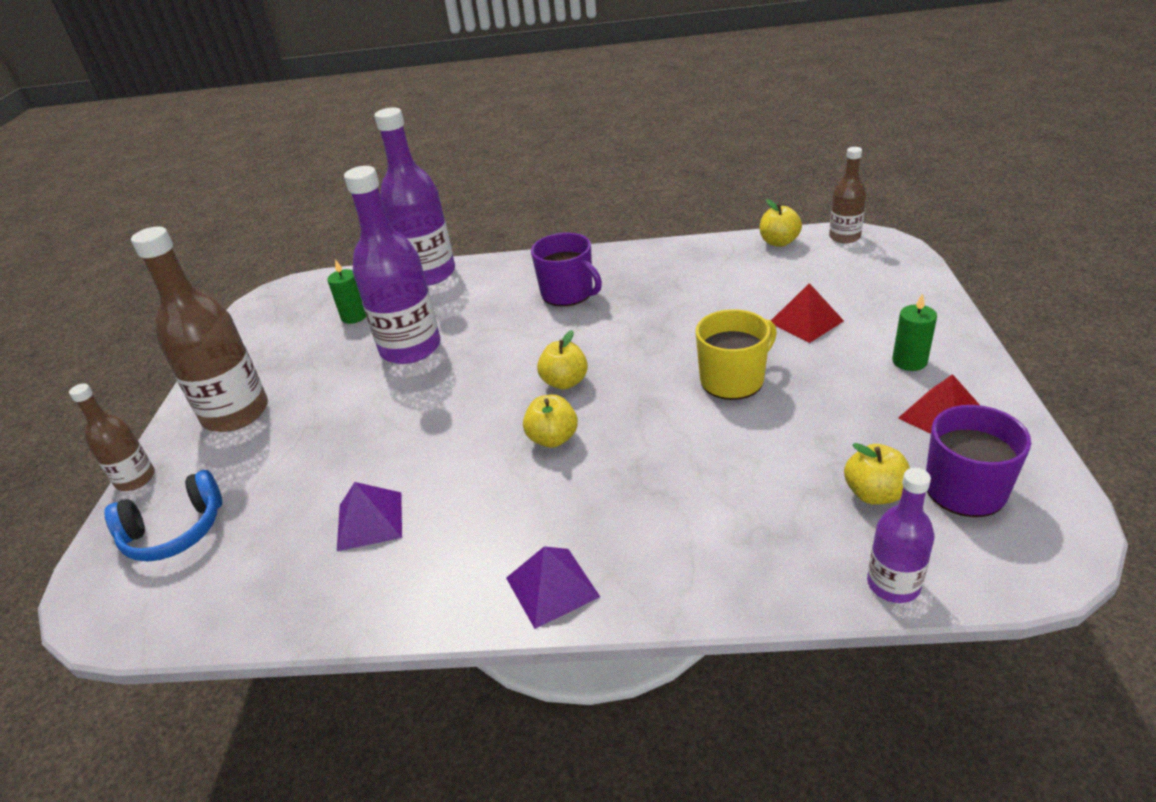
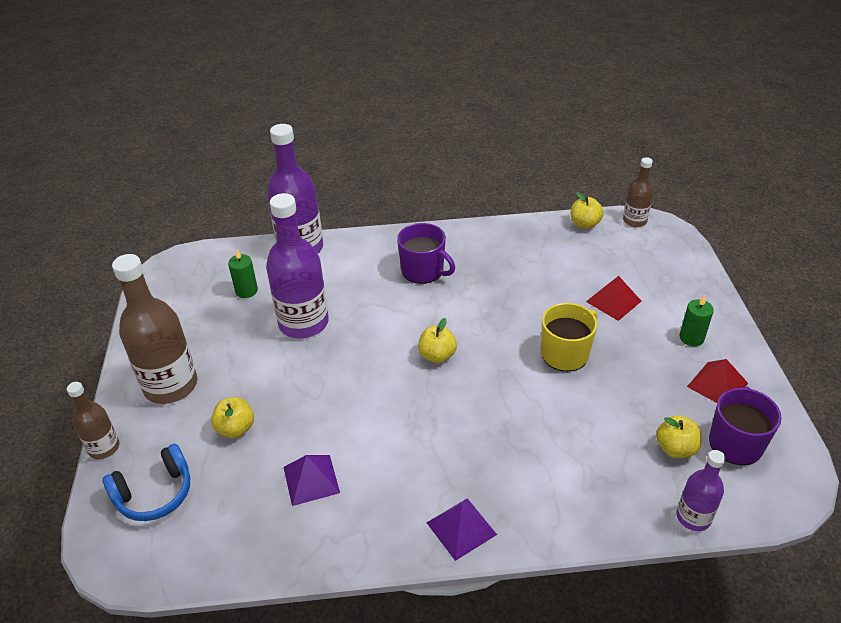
camera: 10 degrees left, 5 degrees up
(553, 438) = (438, 406): yellow apple -> yellow apple (236, 428)

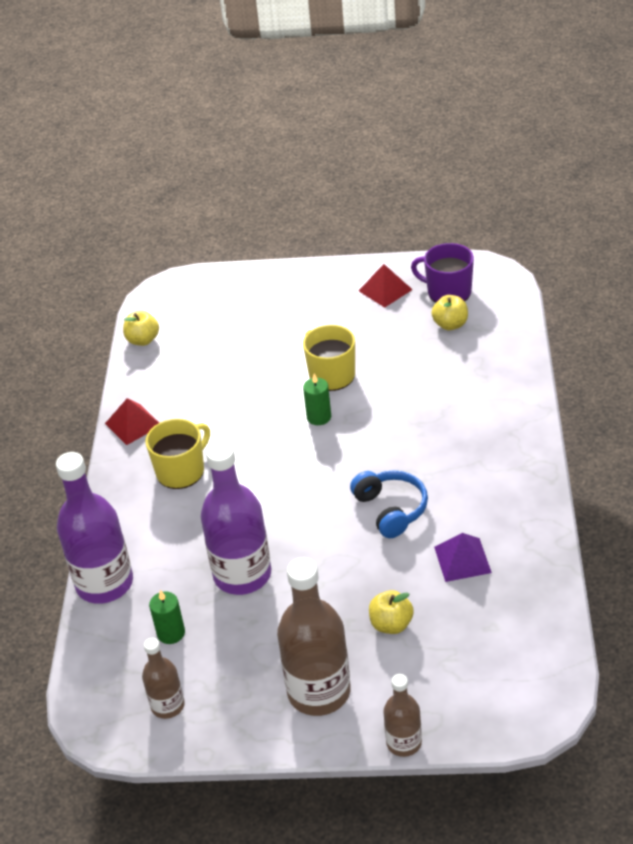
camera: 80 degrees left, 0 degrees up
(155, 493) = (469, 685): blue headphones -> blue headphones (391, 509)
(423, 271) = (181, 471): purple mug -> yellow mug
(437, 355) = (316, 464): yellow apple -> none
(461, 528) = (521, 457): purple pyramid -> none
(613, 301) = (267, 335): red pyramid -> red pyramid (133, 424)
(634, 221) = (150, 304): brown bottle -> brown bottle (168, 705)
(691, 338) = (327, 295): green candle -> green candle (319, 417)
(693, 517) = (517, 326): purple bottle -> none

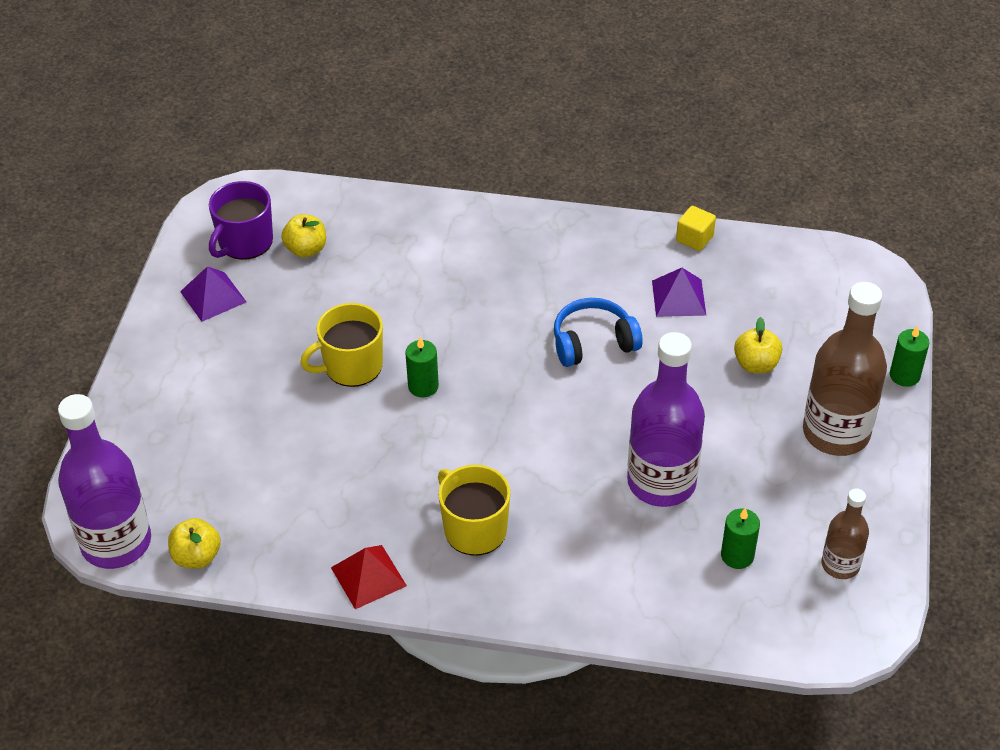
camera: 85 degrees left, 5 degrees up
(104, 583) = (647, 619): purple bottle -> purple bottle (116, 542)
(385, 290) = (213, 296): red pyramid -> purple pyramid
(404, 742) = (904, 375): brown bottle -> green candle
(545, 561) = (694, 238): none -> yellow cube

